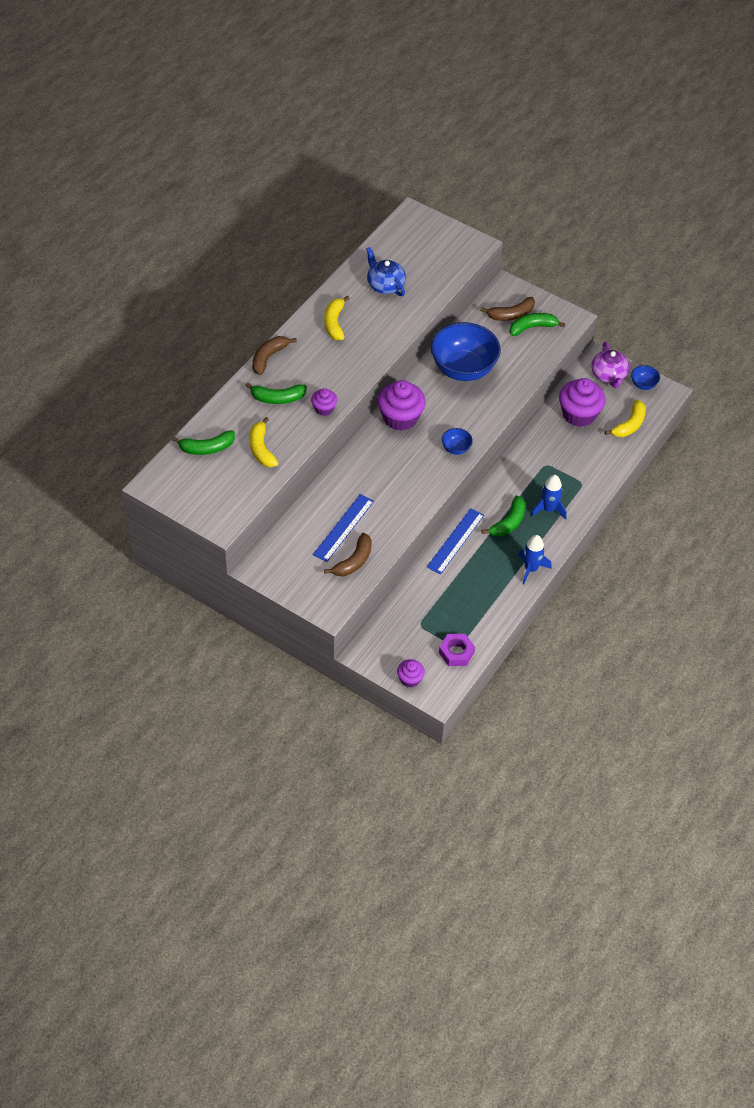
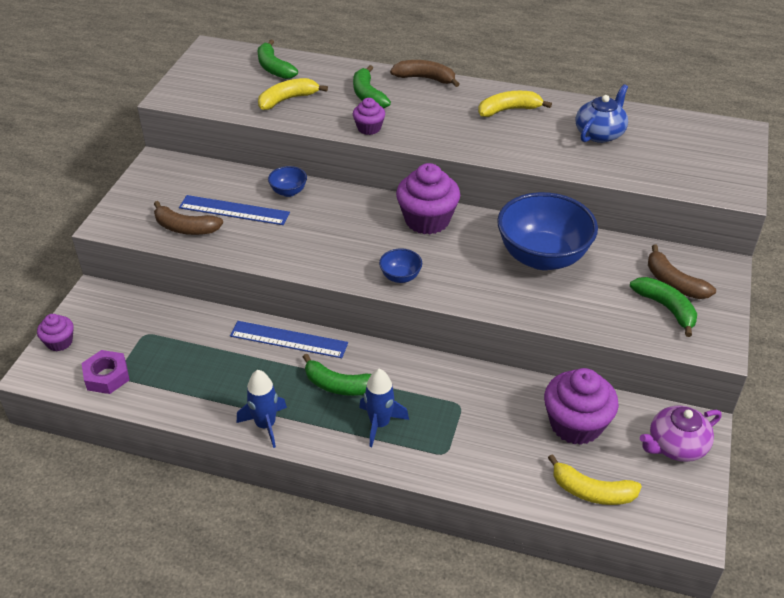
camera: 75 degrees right, 10 degrees down
(643, 384) = (686, 494): blue bowl -> blue bowl (288, 192)

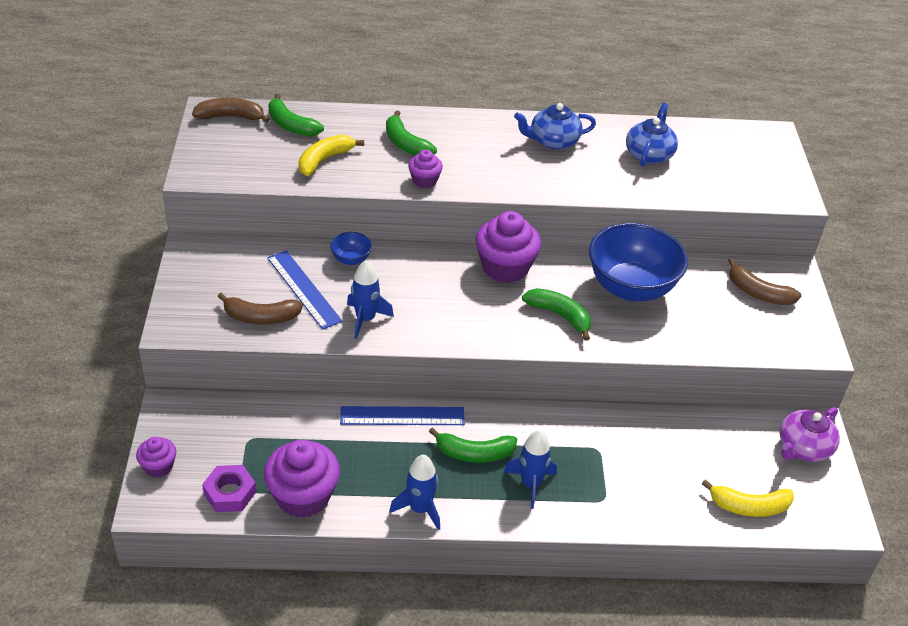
camera: 20 degrees left, 0 degrees up
(234, 210) = (303, 289): blue ruler -> blue ruler turned 60 degrees clockwise
(276, 244) = (365, 319): none -> blue rocket
(400, 277) = (506, 332): blue bowl -> none
(425, 78) = (455, 117): brown banana -> brown banana (231, 117)
(509, 110) = (553, 141): yellow banana -> blue teapot
(575, 424) = (709, 446): purple cupcake -> purple cupcake (303, 496)
(666, 308) = (762, 319): green banana -> green banana (560, 316)

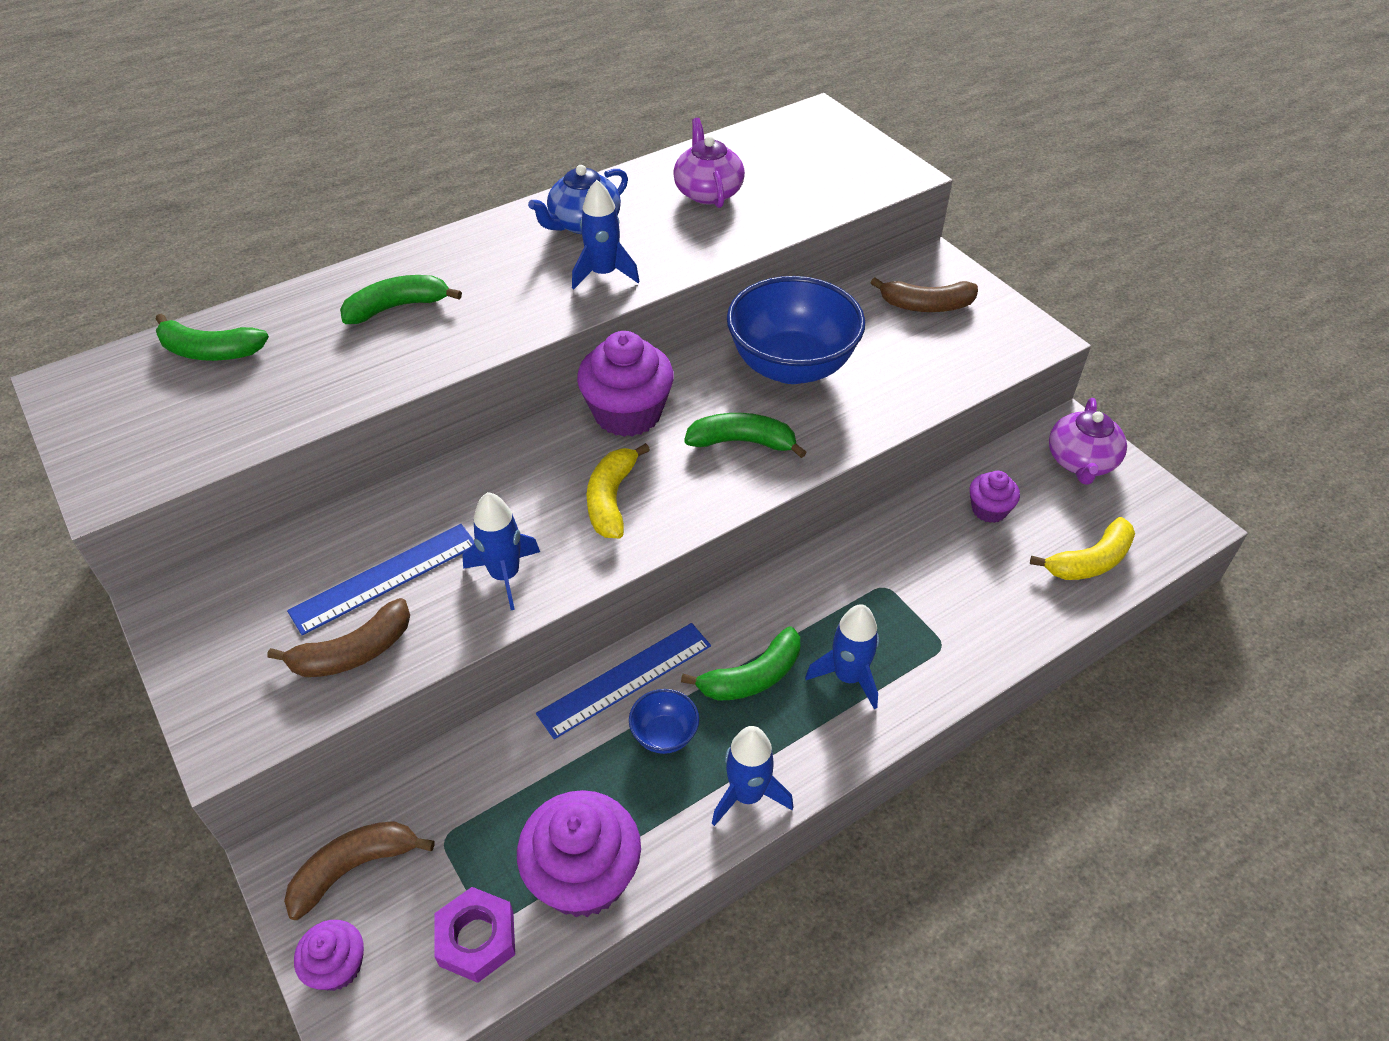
camera: 30 degrees left, 5 degrees up
(231, 117) = (105, 378): brown banana -> brown banana (354, 868)
(303, 289) = (385, 578): blue ruler -> blue ruler turned 60 degrees counterclockwise
(324, 160) = (299, 379): yellow banana -> yellow banana (611, 499)
(351, 259) = (419, 502): blue bowl -> blue bowl (664, 735)
(405, 144) = (397, 307): green banana -> green banana turned 135 degrees clockwise
(424, 180) = (463, 344): purple cupcake -> purple cupcake (989, 509)
(539, 176) = (603, 274): none -> blue rocket
(649, 154) = (708, 192): blue teapot -> purple teapot

